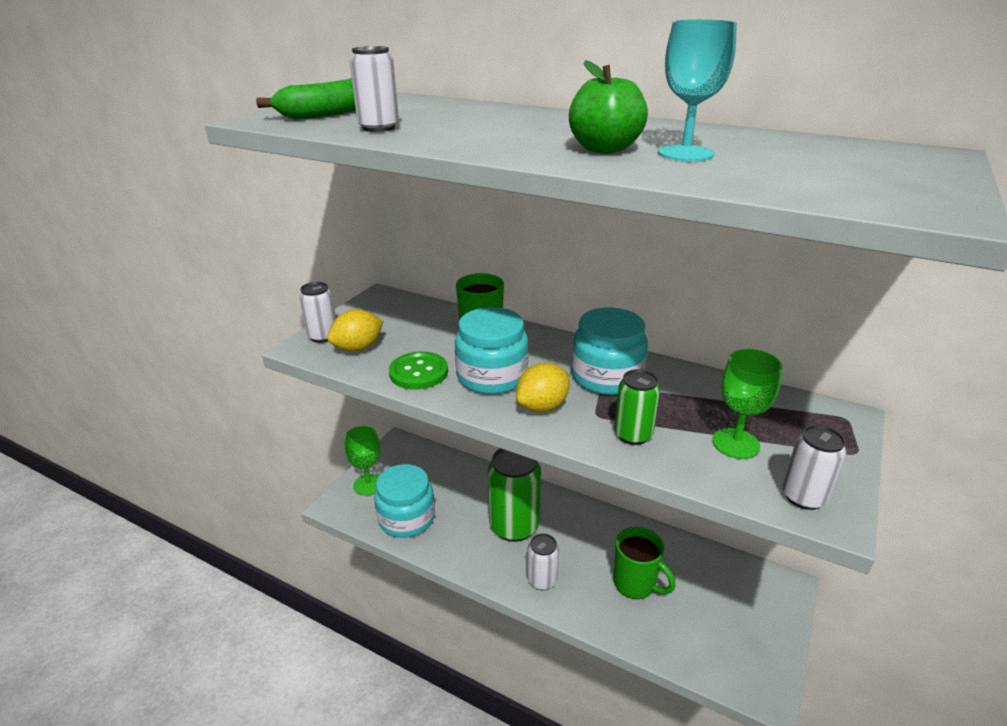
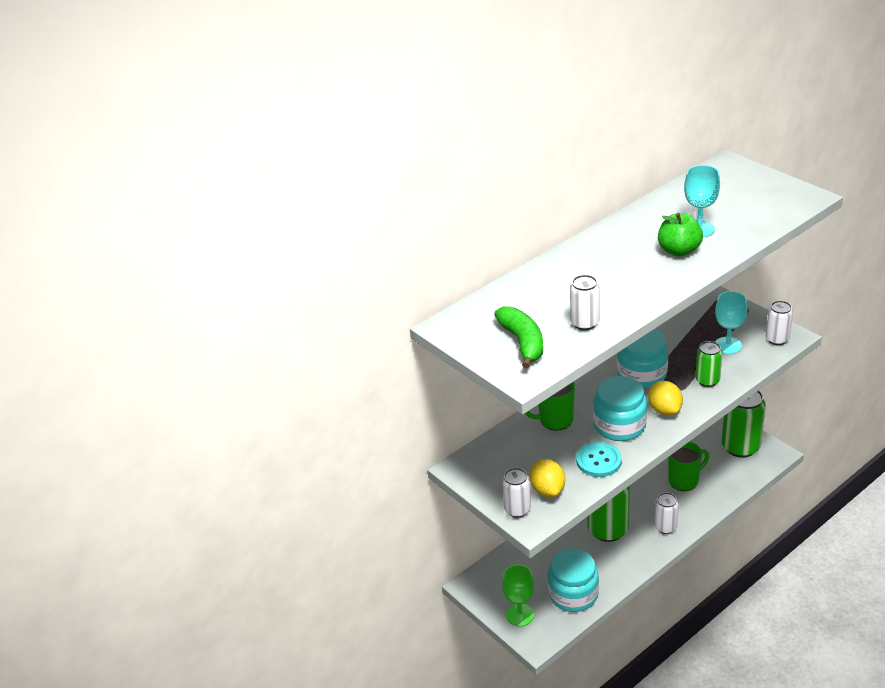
camera: 65 degrees left, 5 degrees up
(418, 372) = (598, 461): green button -> turquoise button
(735, 443) = (728, 345): green goblet -> turquoise goblet
(745, 639) = (740, 447): none -> green can

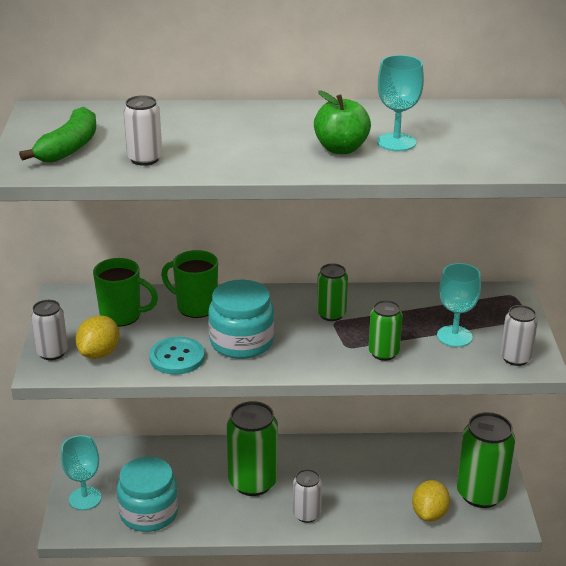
camera: 35 degrees right, 5 degrees down
(520, 615) = (85, 498): green goblet -> turquoise goblet
(641, 374) = (331, 314): turquoise jar -> green can
(664, 410) = (302, 353): yellow lemon -> yellow lemon (429, 514)
(684, 481) = (381, 488): green mug -> green mug (122, 316)

